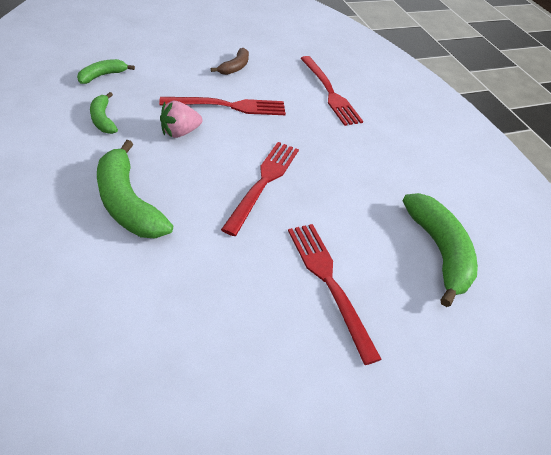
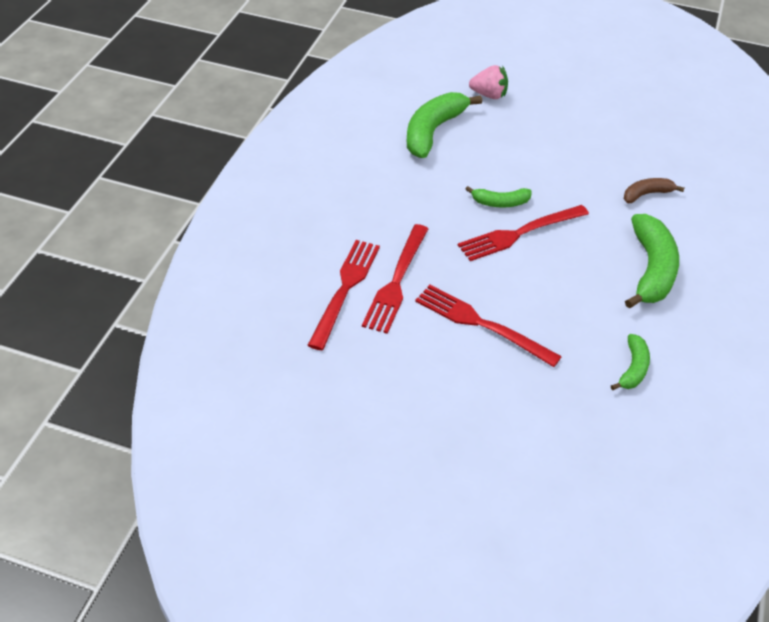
camera: 135 degrees left, 0 degrees up
(102, 76) = (603, 438): green banana -> green banana (500, 202)
(180, 132) = (560, 316): pink strawberry -> pink strawberry (489, 95)
(235, 67) = (422, 377): brown banana -> brown banana (646, 194)
(328, 281) = (536, 154): red fork -> red fork (396, 282)

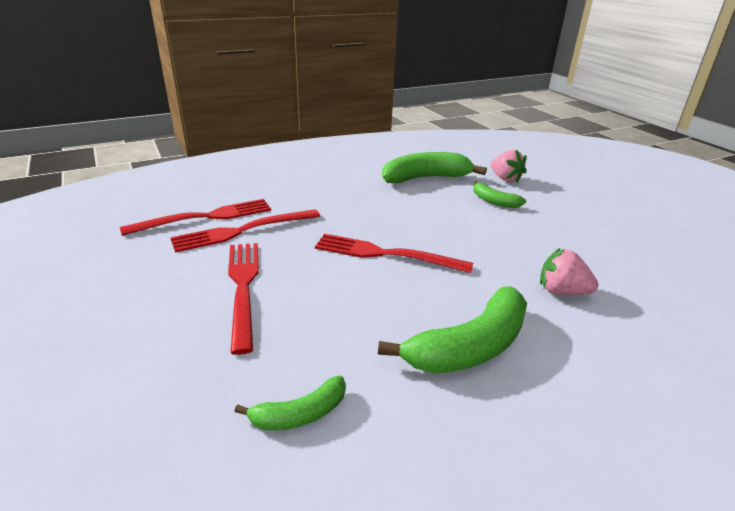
camera: 45 degrees right, 15 degrees down
(500, 202) = (405, 231): green banana -> green banana (494, 201)
(646, 194) = (561, 291): brown banana -> pink strawberry

